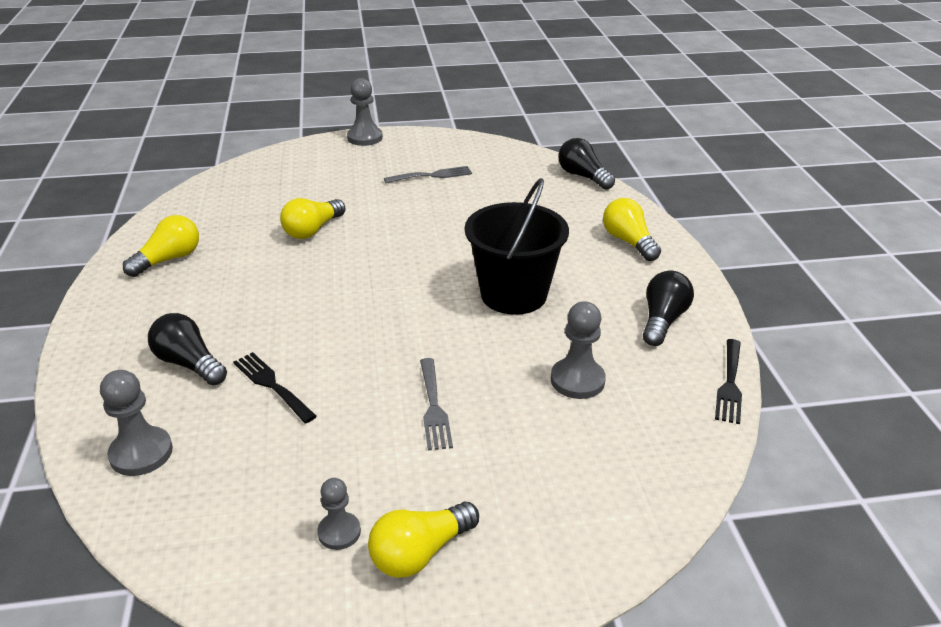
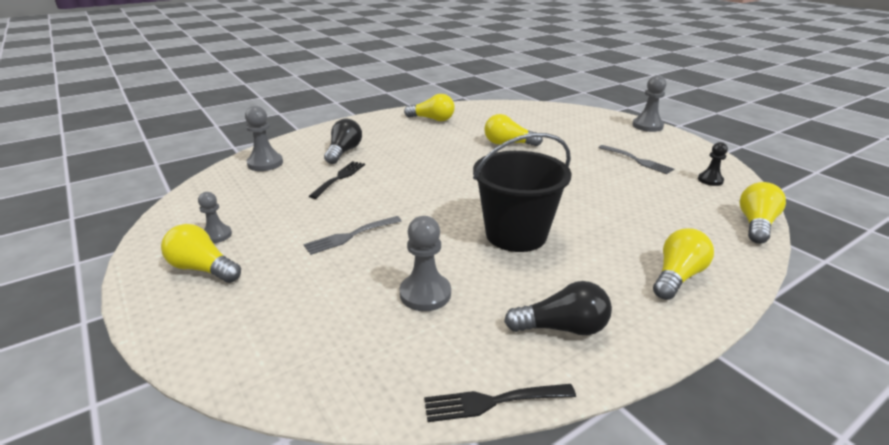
camera: 65 degrees right, 5 degrees down
(501, 160) = (710, 180): none -> black pawn
(583, 176) = (756, 224): black light bulb -> yellow light bulb

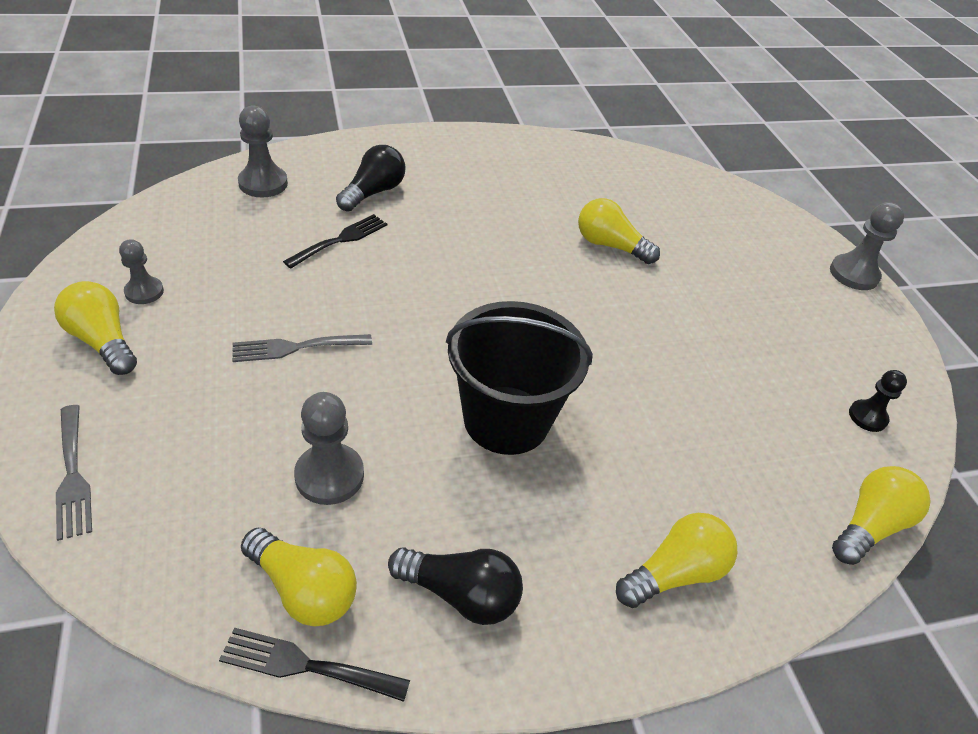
camera: 15 degrees right, 15 degrees up
(432, 119) = (532, 163): yellow light bulb -> yellow light bulb (303, 589)
(637, 160) = (782, 340): grey fork -> grey fork (73, 475)

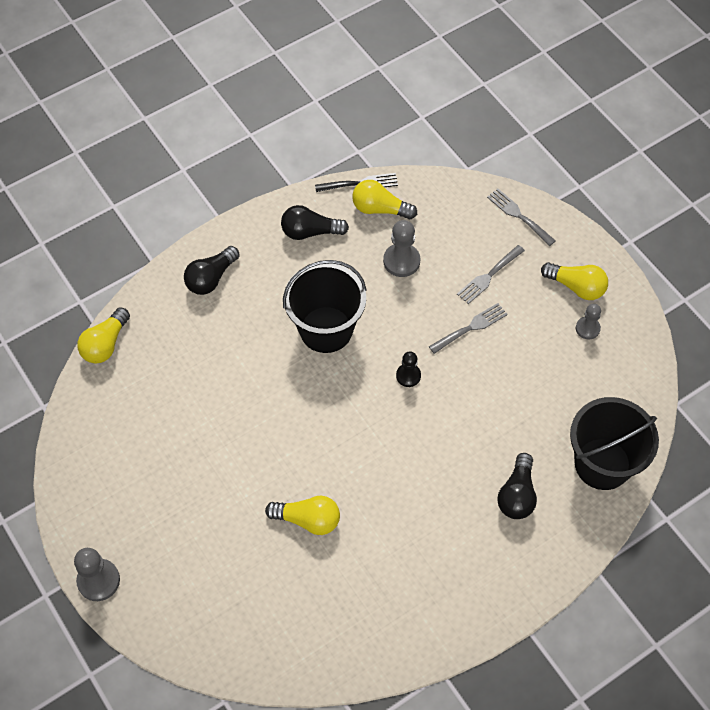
camera: 165 degrees right, 15 degrees up
(212, 401) = (489, 276): none -> grey fork
(263, 183) = (602, 464): grey pawn -> black bucket
(340, 240) = (506, 429): black fork -> none
(674, 573) = (211, 278): yellow light bulb -> black light bulb
(867, 417) = (100, 424): black pawn -> black pawn (408, 376)

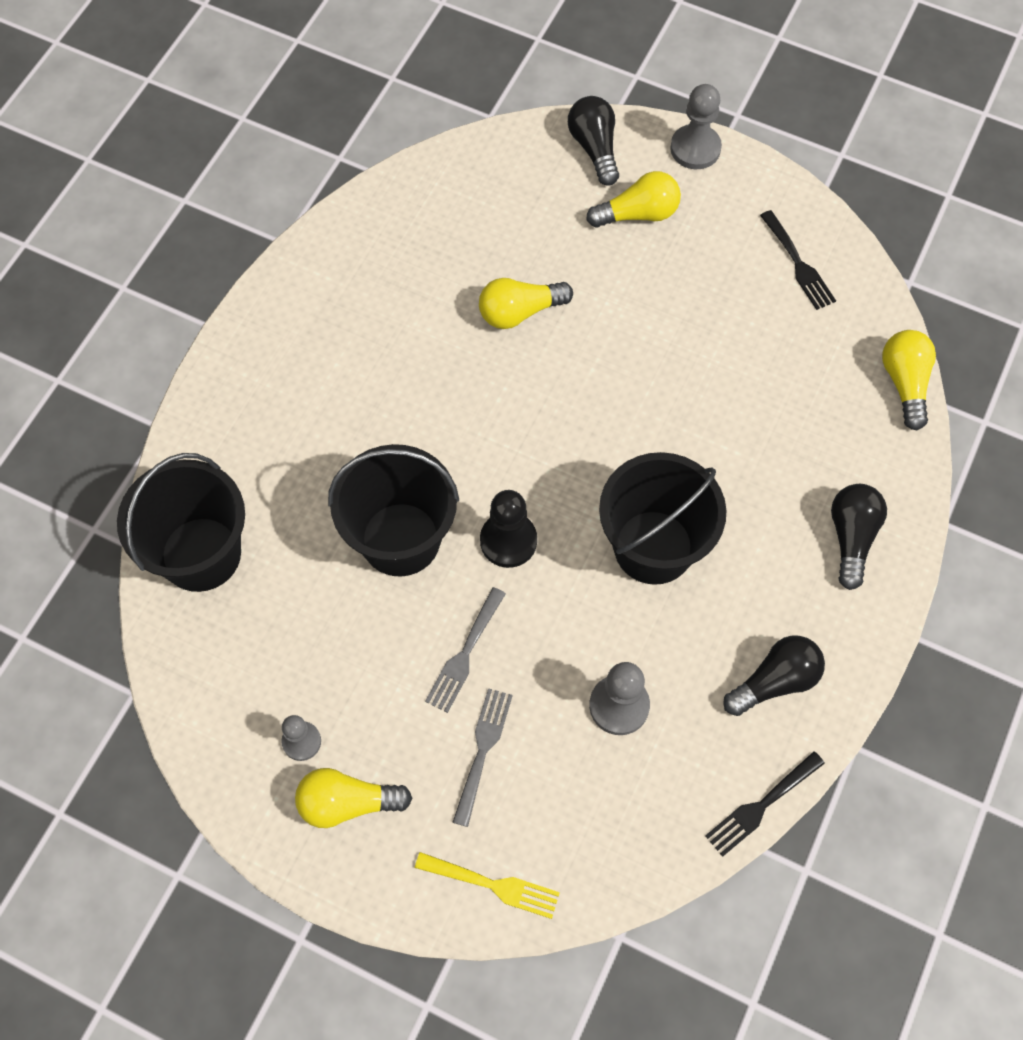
camera: 150 degrees right, 5 degrees up
(102, 454) = (798, 264): none -> black fork
(380, 209) = (704, 777): yellow light bulb -> yellow light bulb (638, 214)
(408, 376) = (508, 541): black pawn -> black pawn, size x1.56
(473, 409) = (400, 539): none -> black bucket
(517, 495) = (291, 461): black light bulb -> black light bulb (594, 148)
(518, 215) = (493, 885): grey fork -> yellow fork

